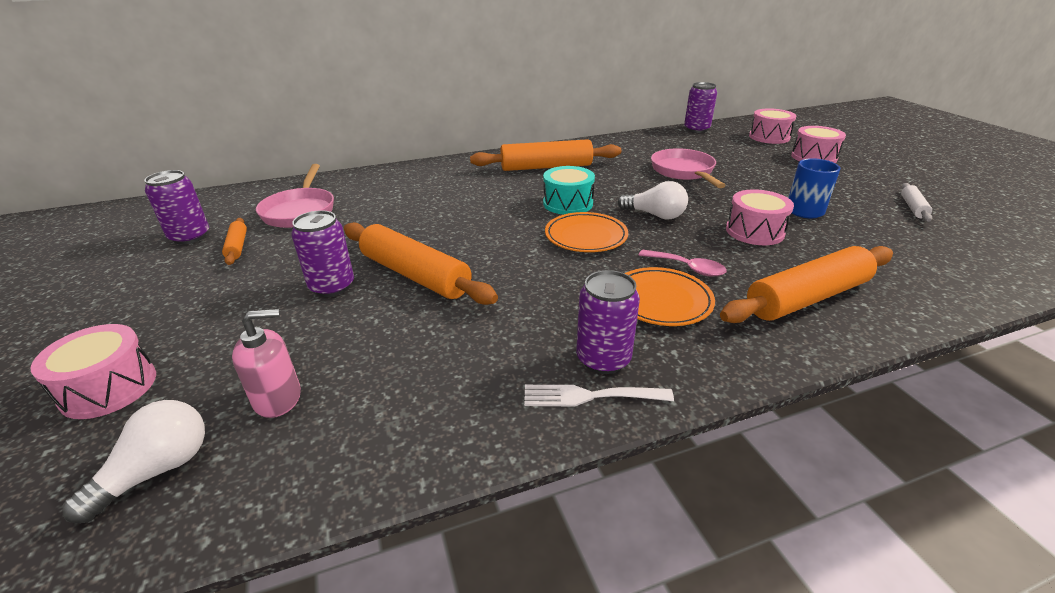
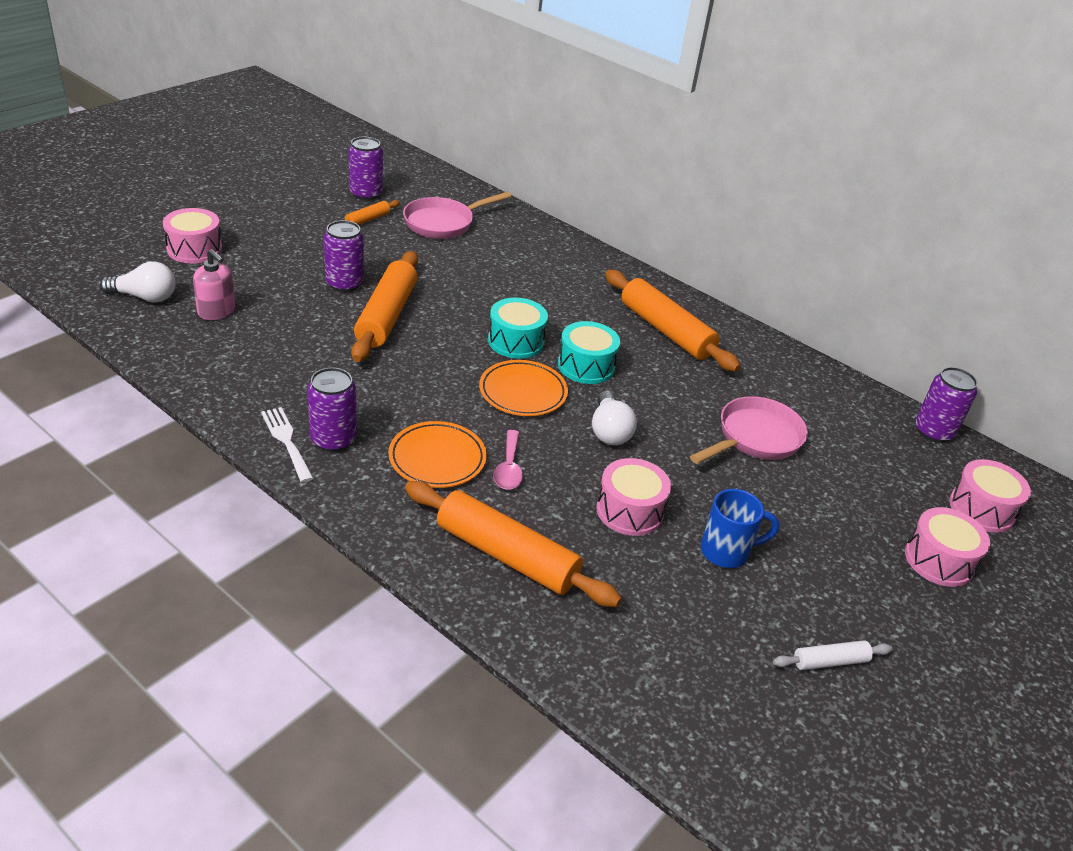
camera: 55 degrees right, 5 degrees up
(513, 222) = (516, 341): none -> turquoise drum

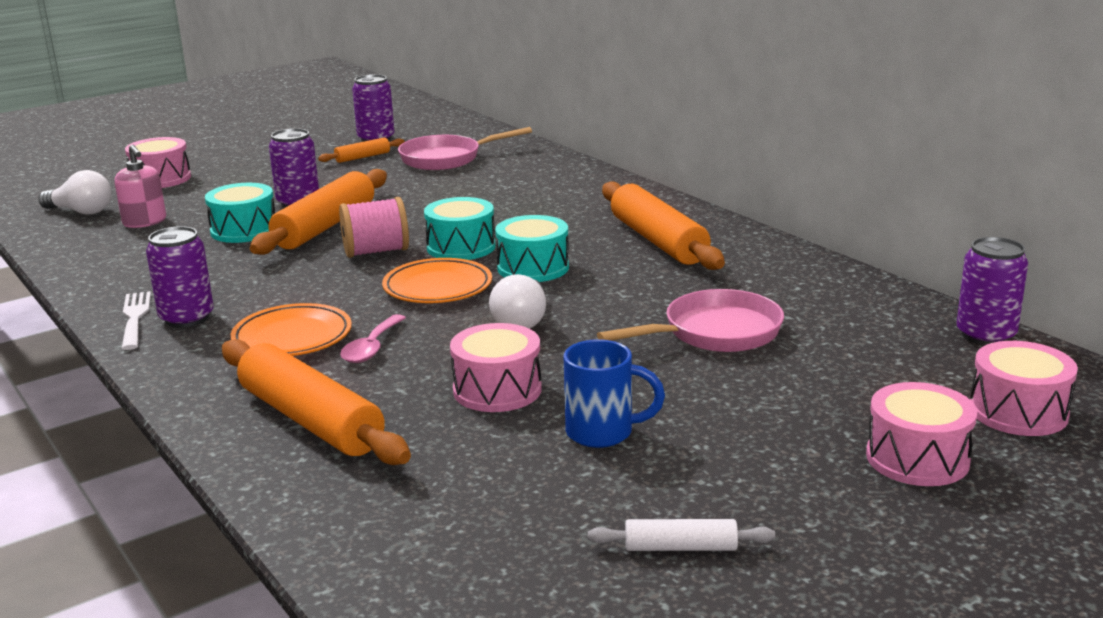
camera: 20 degrees right, 15 degrees down
(316, 322) = (244, 230): none -> turquoise drum
(448, 348) = (376, 251): none -> pink spool

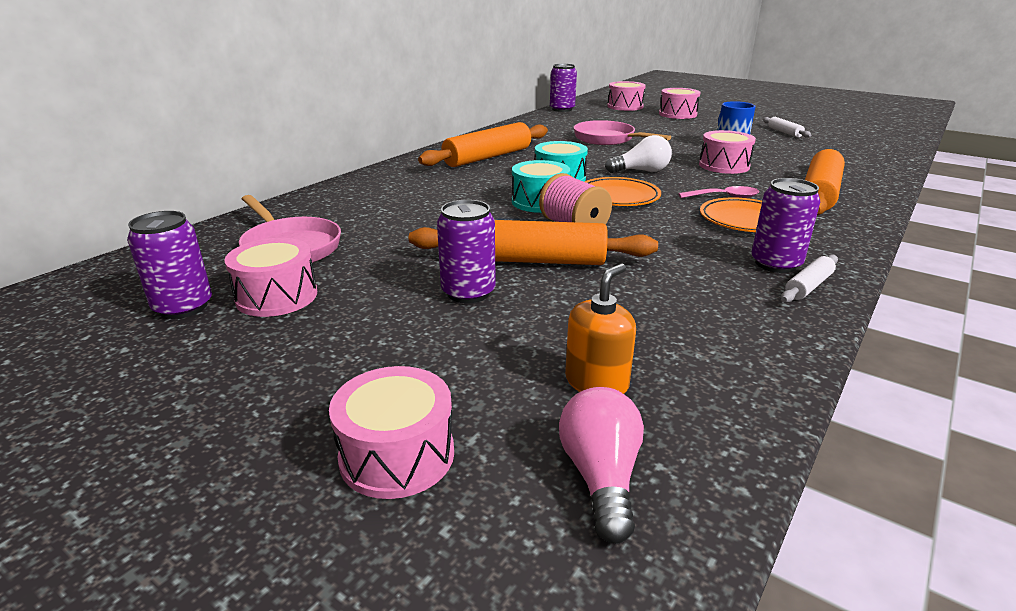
camera: 110 degrees left, 5 degrees up
(81, 212) = (601, 477): white light bulb -> pink light bulb
(135, 318) = (808, 286): white fork -> white rolling pin
(145, 222) = (596, 382): pink soap dispenser -> orange soap dispenser
(244, 230) = (571, 299): turquoise drum -> none
(363, 157) = (277, 296): orange rolling pin -> pink drum

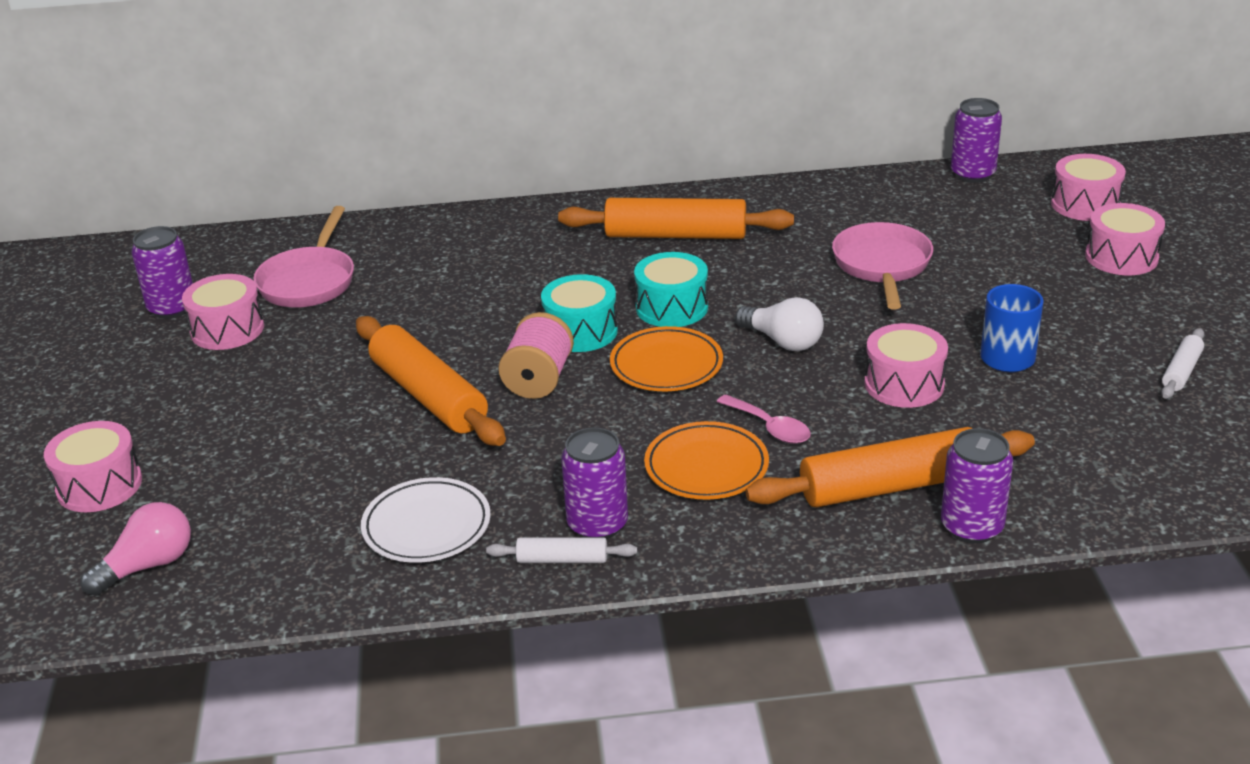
camera: 50 degrees right, 5 degrees up
(468, 292) = (329, 399): purple can -> purple can (971, 527)
(596, 382) = (256, 518): orange soap dispenser -> none
(708, 315) = (427, 526): none -> white plate

